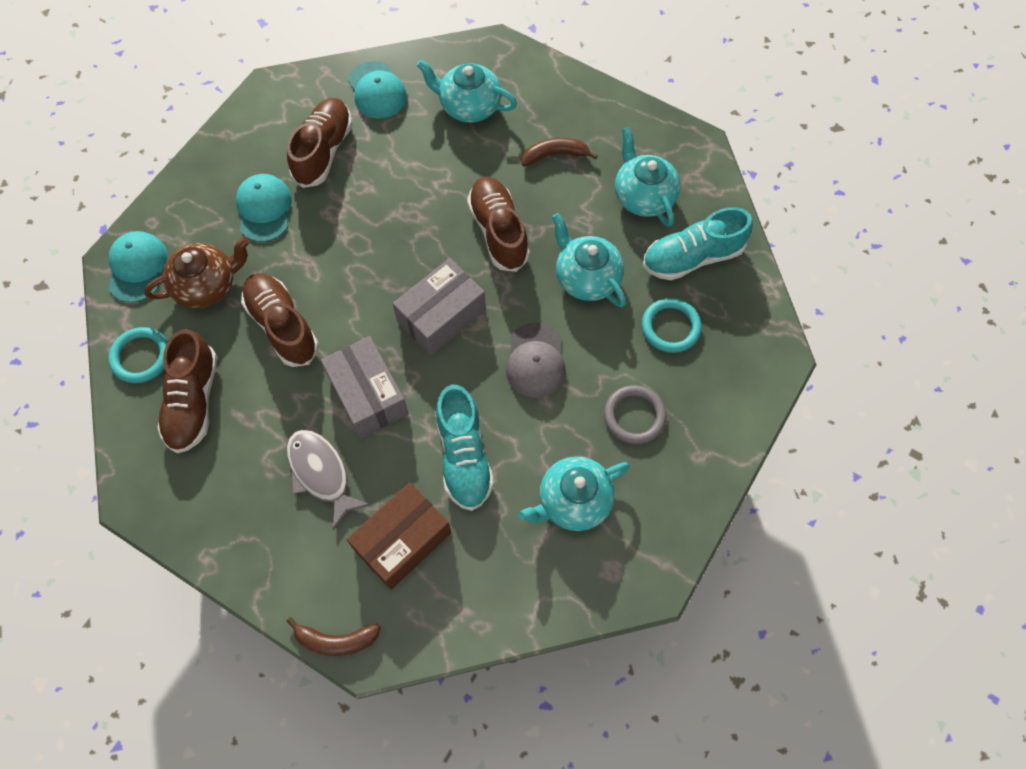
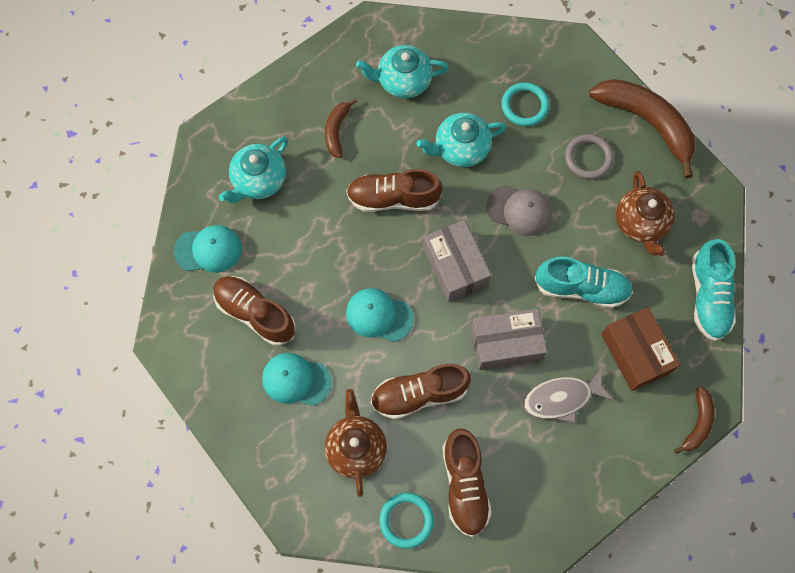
camera: 70 degrees left, 5 degrees up
(137, 267) = (314, 505): turquoise cap -> turquoise cap (379, 315)
(193, 401) = (464, 485): brown shoe -> brown shoe turned 60 degrees clockwise
(573, 501) = (641, 223): turquoise teapot -> brown teapot
(692, 257) = (470, 68): turquoise shoe -> turquoise shoe (708, 296)
(712, 471) = (647, 123): none -> brown banana

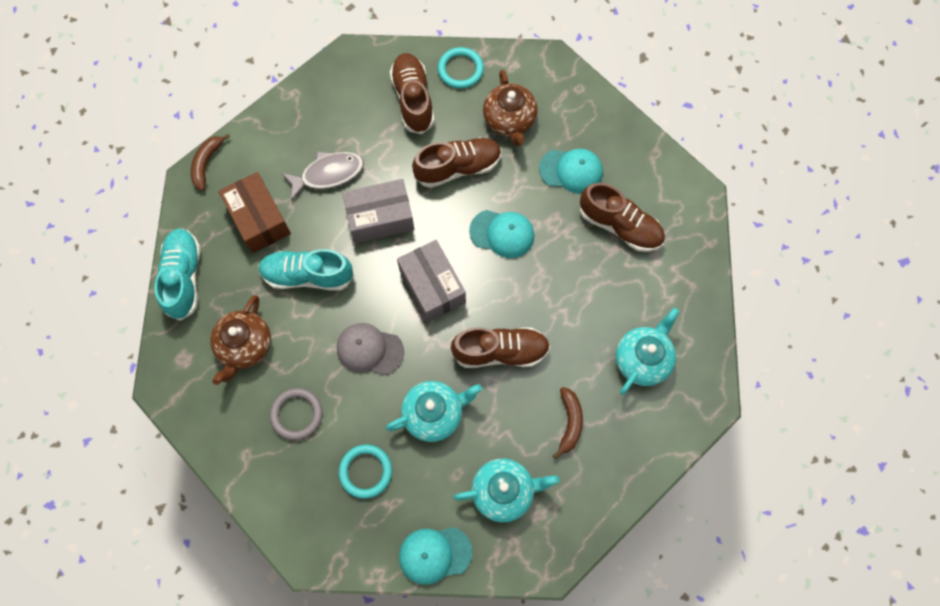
camera: 175 degrees right, 0 degrees up
(208, 250) = (678, 282): turquoise cap -> turquoise cap (435, 554)
(641, 223) = (245, 346): brown teapot -> brown teapot turned 150 degrees counterclockwise
(647, 123) = (230, 462): brown banana -> none

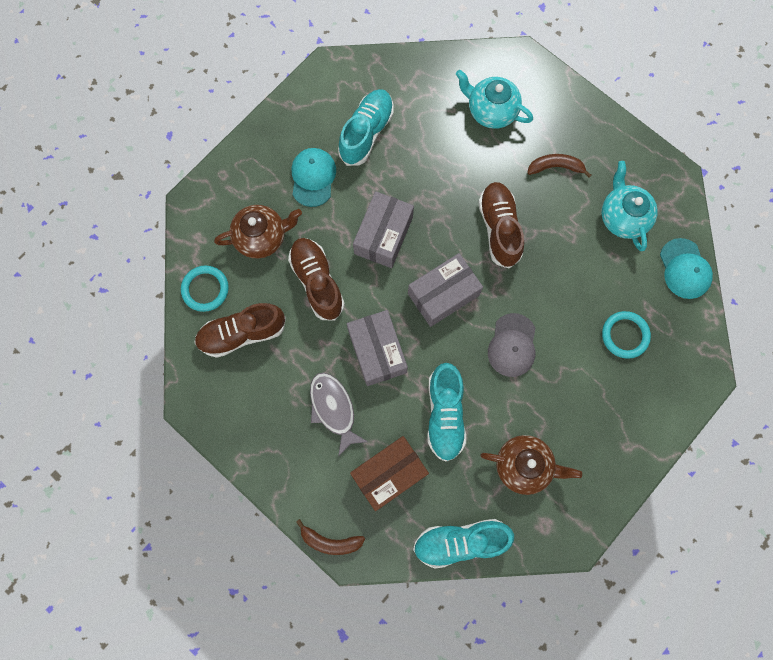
camera: 95 degrees left, 5 degrees up
(297, 414) = (583, 405): grey ring -> none
(434, 414) = (564, 281): turquoise teapot -> none
(502, 233) = (383, 235): turquoise cap -> grey box
(620, 226) = (366, 133): brown shoe -> turquoise shoe

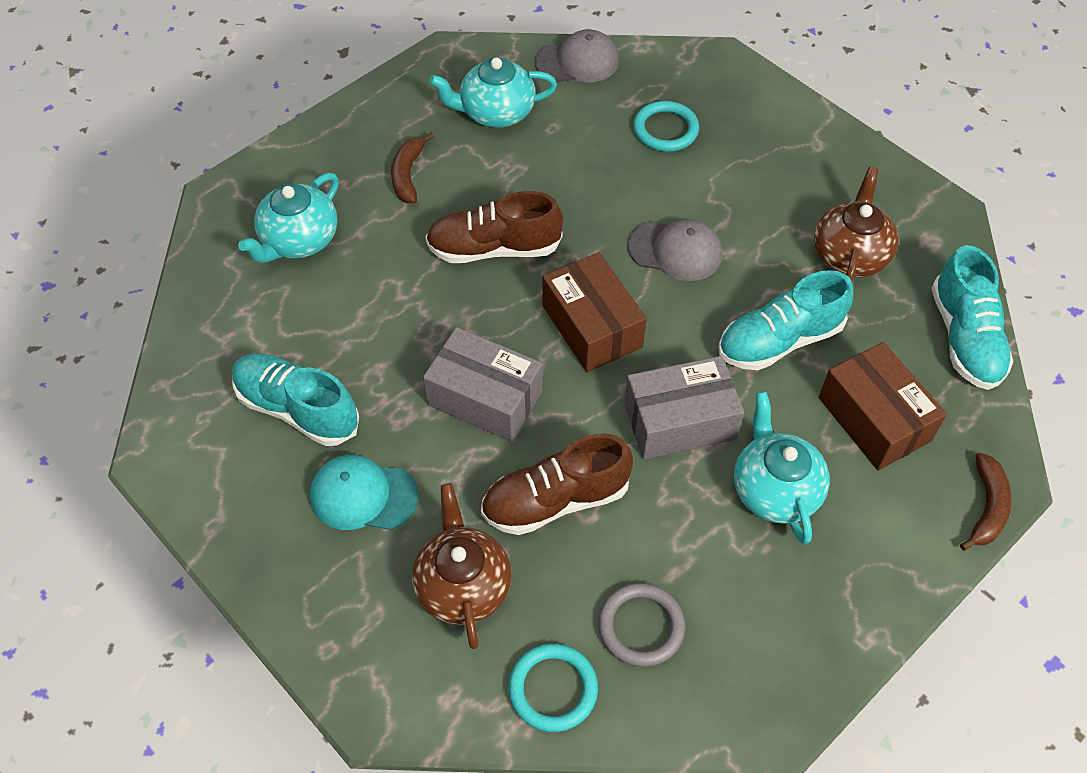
camera: 85 degrees left, 20 degrees down
(242, 333) = (641, 626): brown shoe -> grey ring
(333, 409) = (774, 489): grey fish -> turquoise teapot
(443, 294) = (592, 326): grey box -> brown box
(445, 414) = (779, 340): turquoise shoe -> turquoise shoe turned 150 degrees clockwise
(684, 269) = (577, 62): turquoise cap -> grey cap

